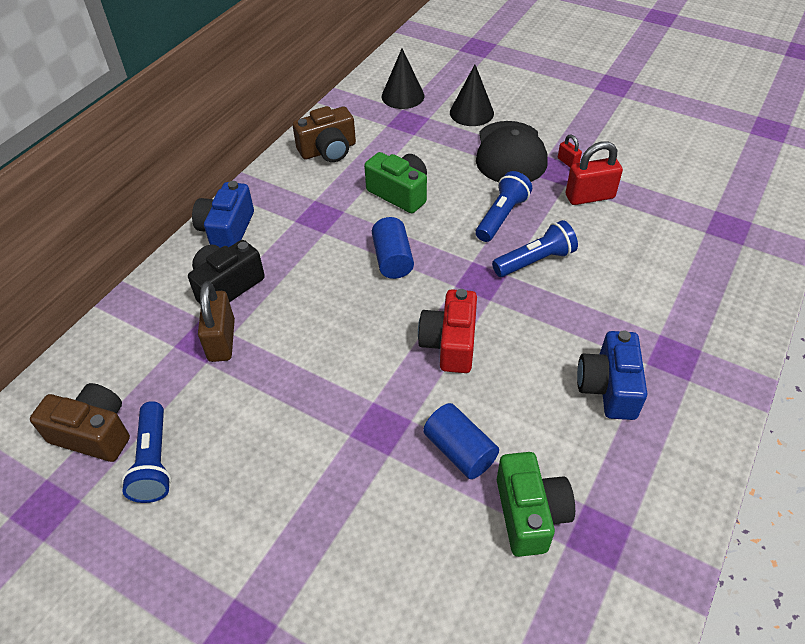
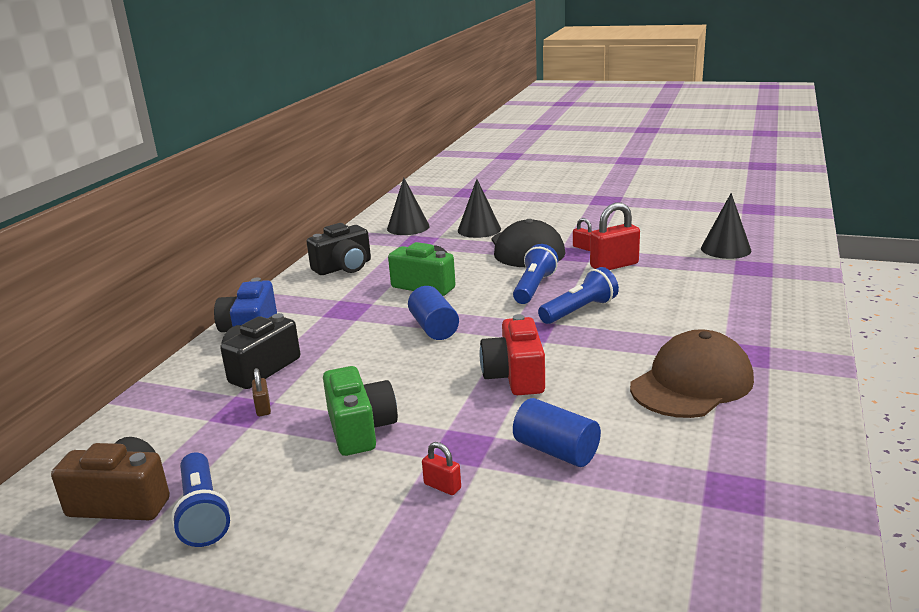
camera: 10 degrees left, 25 degrees down
(221, 340) = (263, 408): brown padlock -> brown padlock, size x0.51
(328, 150) = (344, 267): brown camera -> black camera
(352, 473) = (442, 486): none -> red padlock
(530, 514) = (652, 486): green camera -> green camera (360, 429)
(608, 387) = (691, 383): blue camera -> brown cap
(711, 191) = (725, 249): none -> black cone

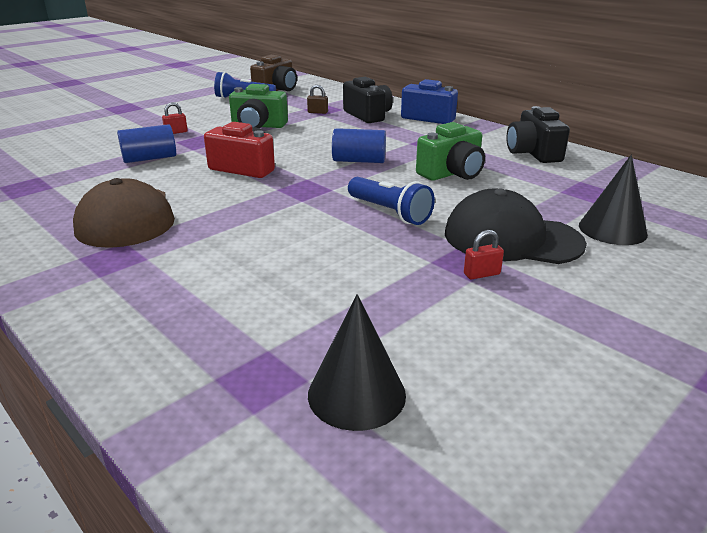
camera: 115 degrees right, 5 degrees up
(408, 227) = (648, 195): black cone -> none
(579, 311) = (309, 216): blue flashlight -> none
(614, 265) = (398, 272): red padlock -> none

